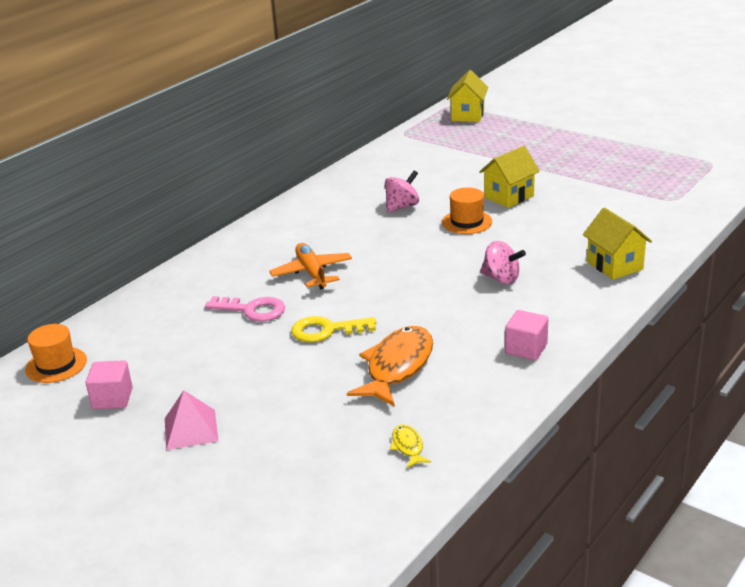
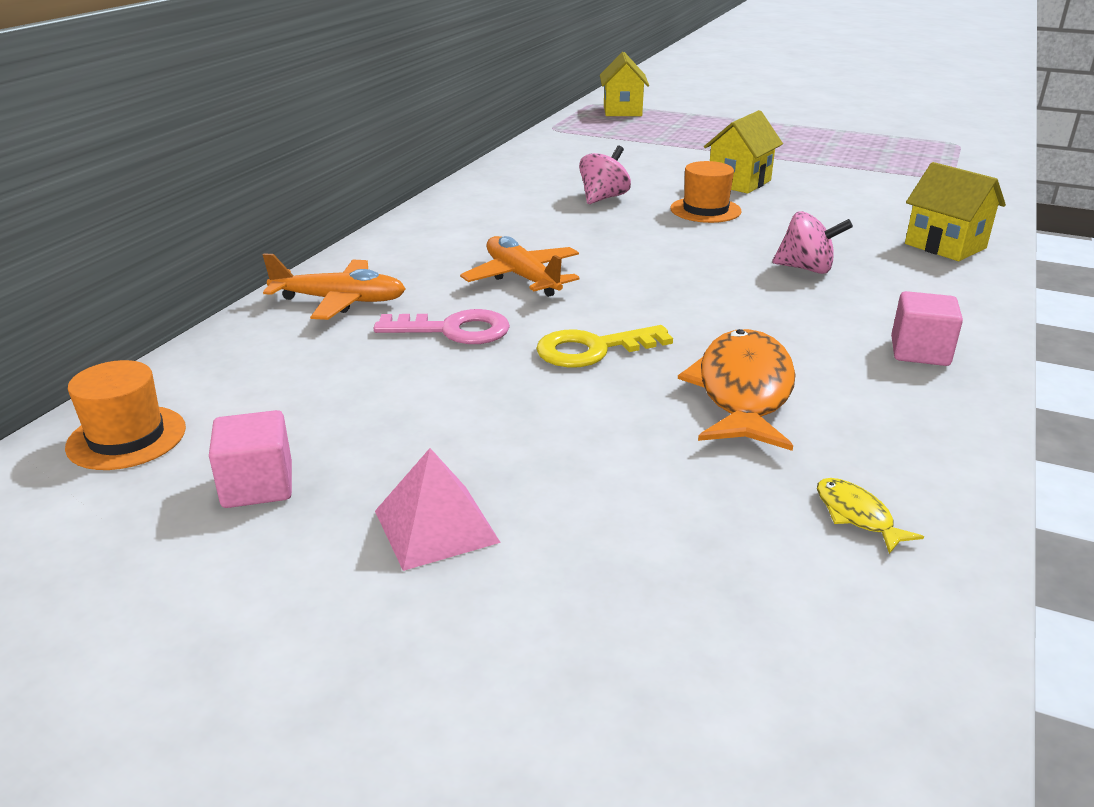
camera: 15 degrees left, 0 degrees up
(194, 283) = (340, 301): none -> orange plane

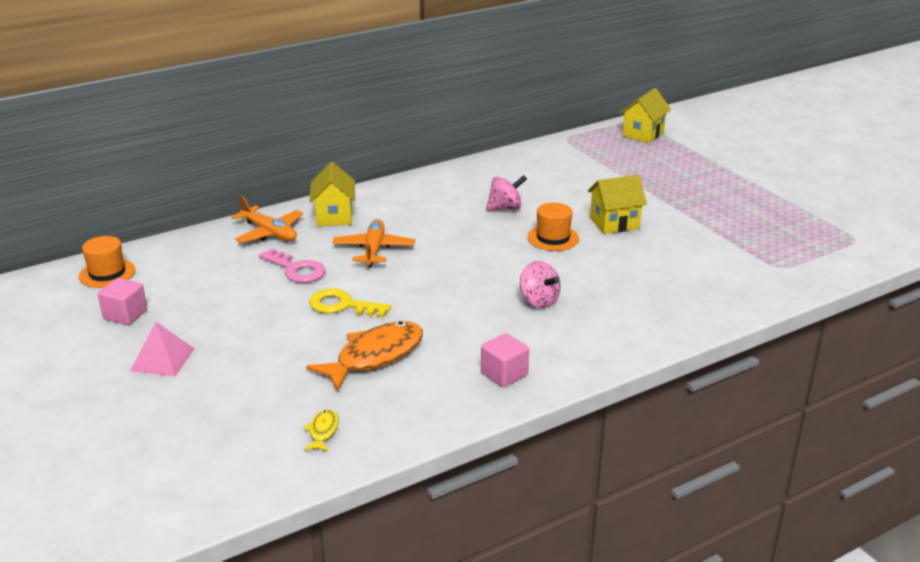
camera: 35 degrees right, 0 degrees up
(945, 246) = (660, 318): yellow house -> yellow house (334, 216)

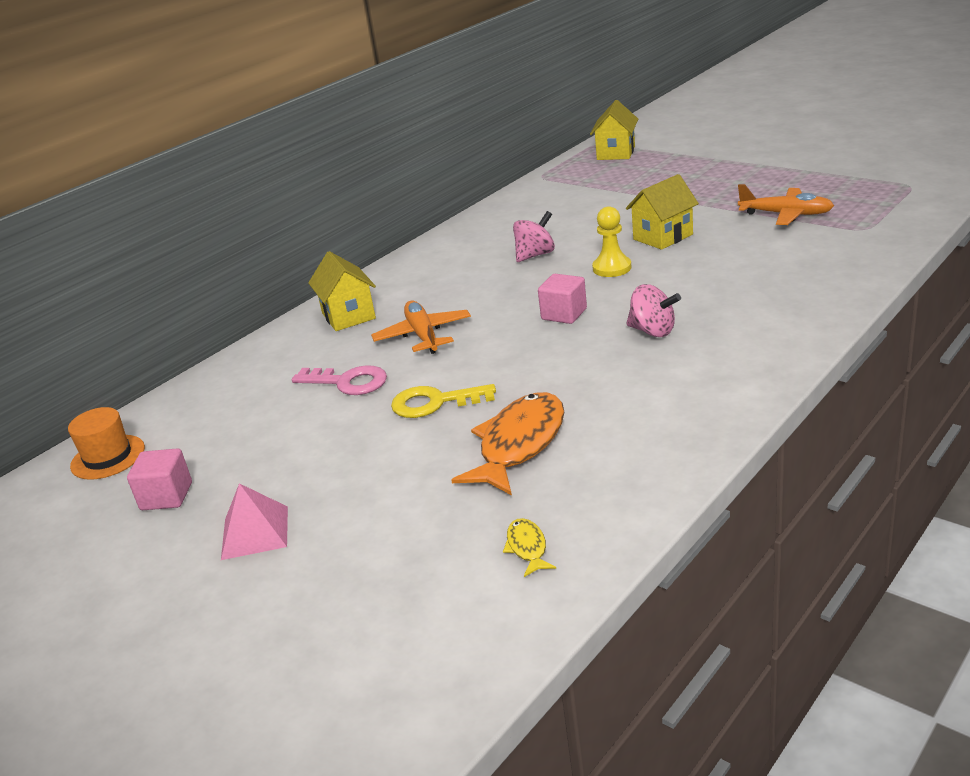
camera: 15 degrees left, 0 degrees up
(269, 233) = (284, 354): orange plane -> orange plane (786, 214)
(504, 374) = (683, 415): pink cube -> pink cube (564, 314)
(553, 238) = (612, 268): orange hat -> yellow pawn

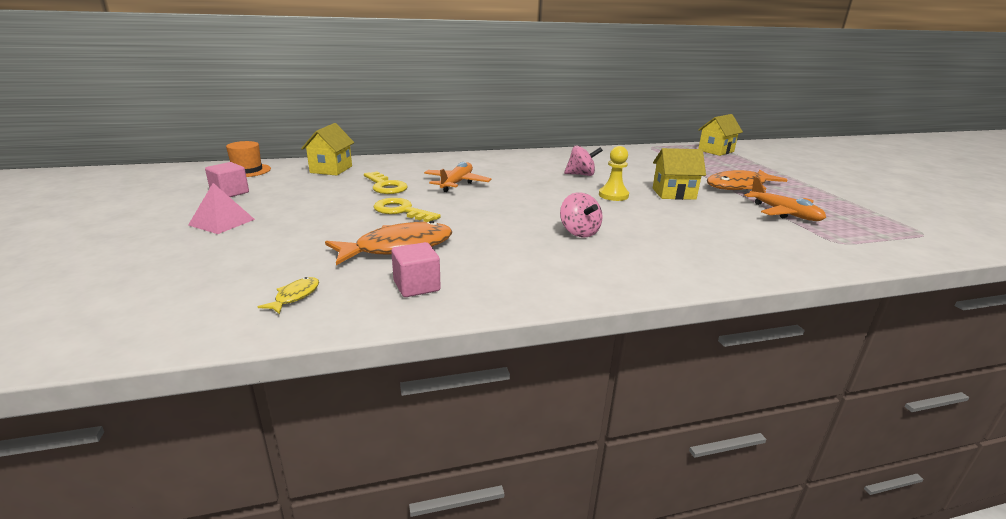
camera: 30 degrees right, 5 degrees down
(348, 316) = (442, 163): yellow house -> yellow house (331, 169)
(348, 382) = (385, 186): pink key -> yellow key
(564, 314) = (544, 204): pink cube -> pink cube (416, 286)
(706, 197) = (739, 186): none -> orange fish

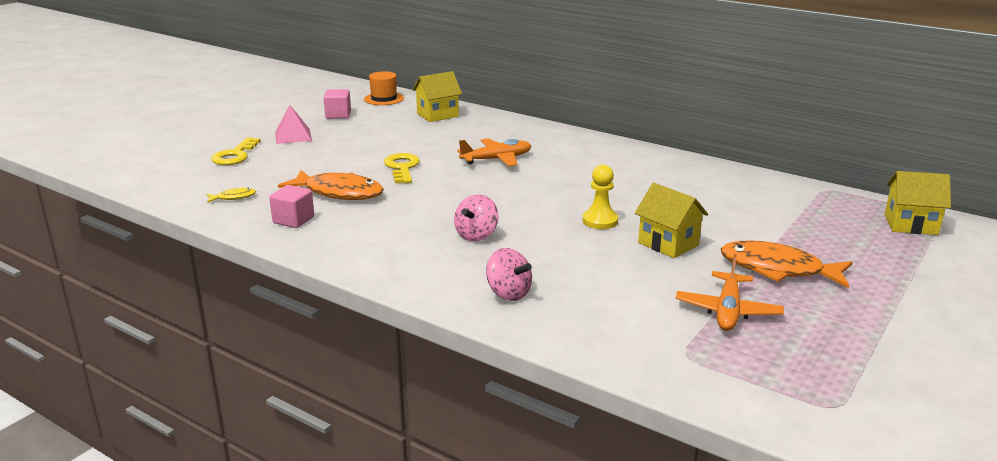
camera: 50 degrees right, 0 degrees up
(385, 186) = (440, 143): yellow key -> yellow key (235, 155)
(581, 174) = (631, 191): pink spinning top -> pink spinning top (508, 293)

